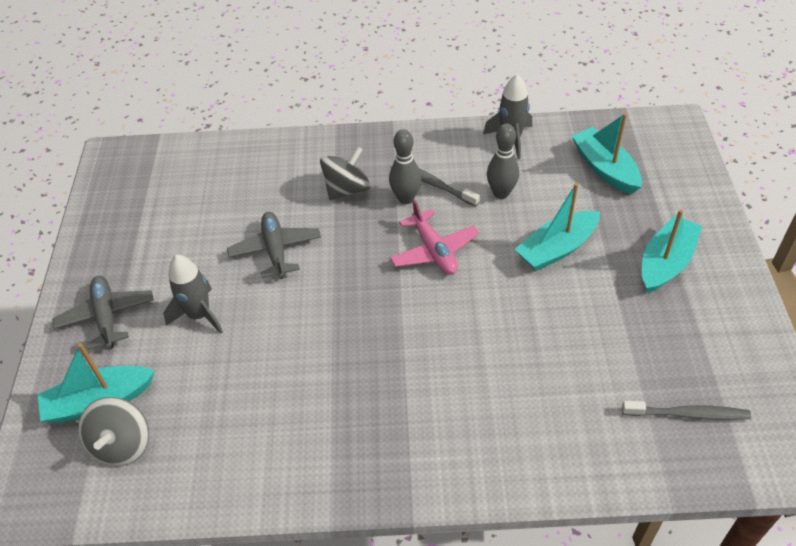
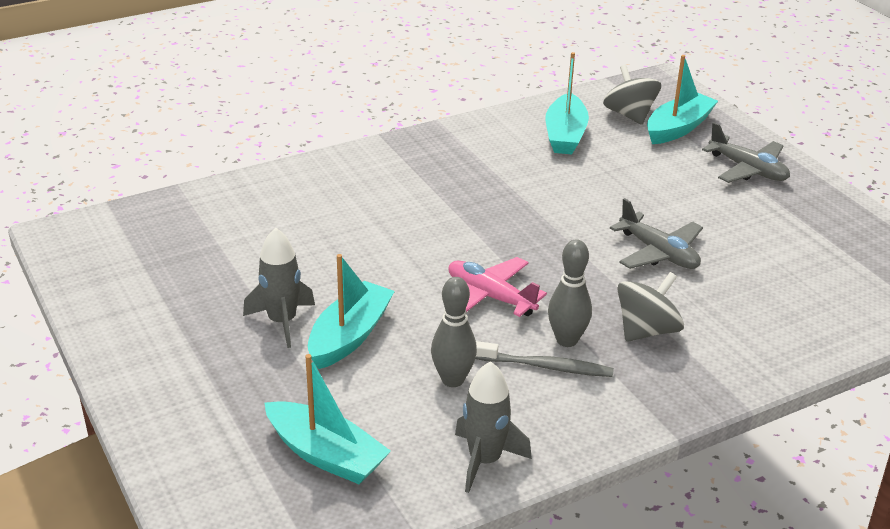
camera: 150 degrees right, 15 degrees down
(199, 315) = (669, 190): grey rocket -> grey rocket (282, 322)
(347, 189) = (646, 330): grey spinning top -> grey spinning top turned 150 degrees counterclockwise
(665, 263) = (213, 356): turquoise boat -> turquoise boat (565, 135)
(688, 414) = (170, 237): grey toothbrush -> none

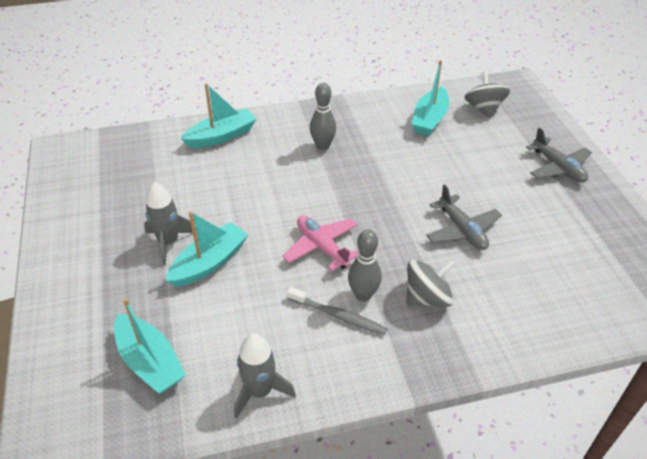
camera: 15 degrees right, 10 degrees up
(452, 380) = (266, 314): grey bowling pin -> grey bowling pin (322, 146)
(678, 128) = (516, 124): turquoise boat -> turquoise boat (221, 136)

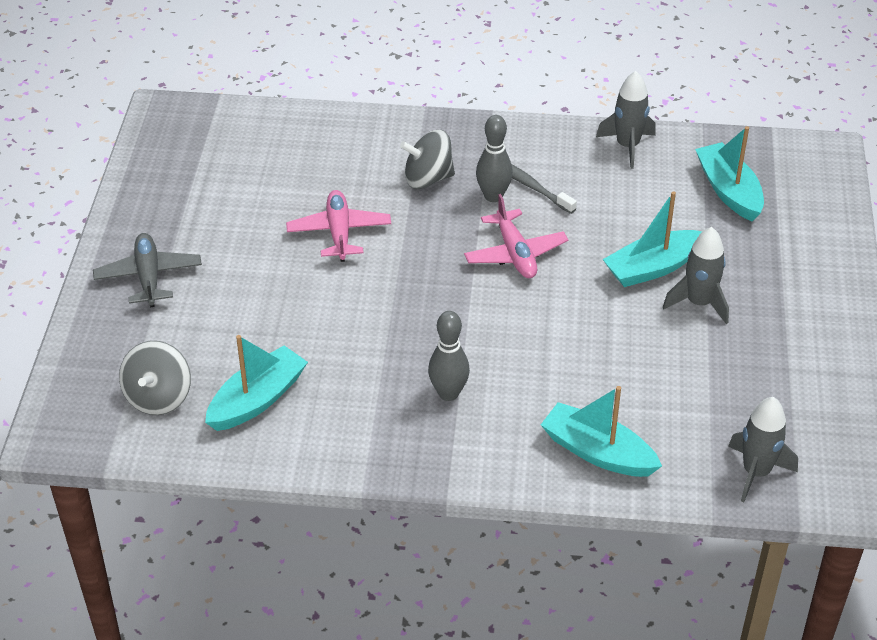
camera: 160 degrees left, 0 degrees up
(124, 146) = (756, 472): none -> grey rocket
(221, 136) = (598, 452): turquoise boat -> turquoise boat turned 45 degrees clockwise
(462, 230) = (339, 232): grey plane -> pink plane

